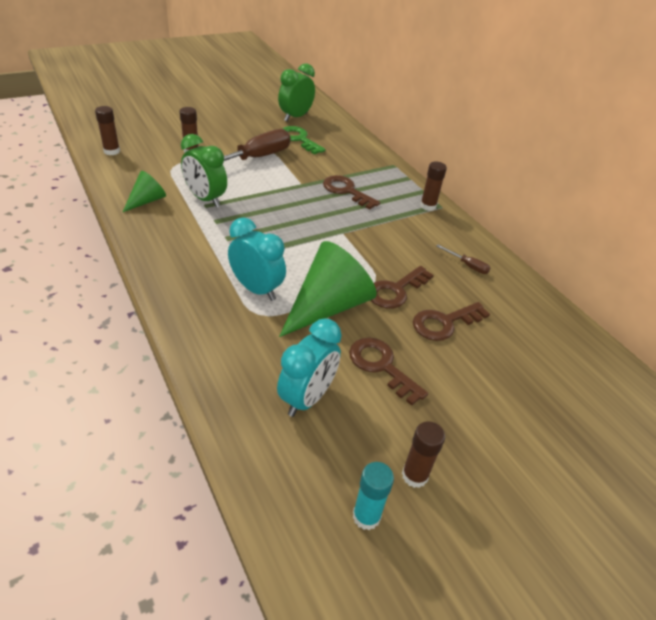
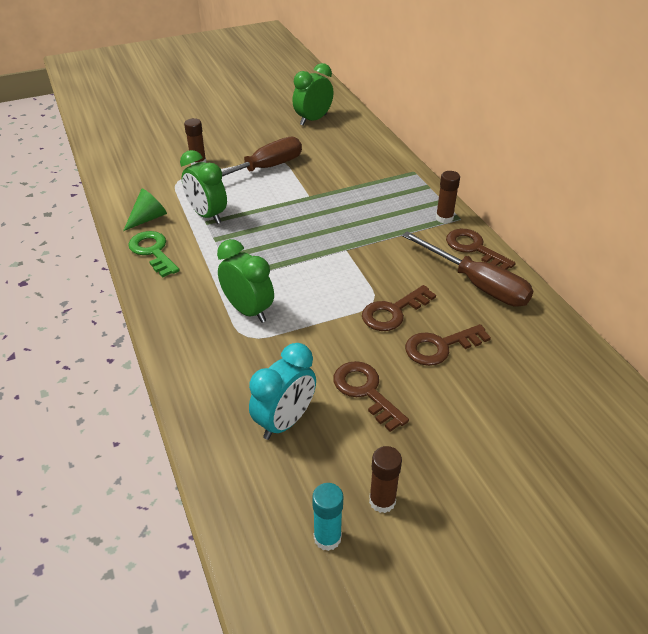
camera: 10 degrees right, 0 degrees up
(112, 151) = (118, 166): brown glue stick -> none
(256, 289) = (248, 310): turquoise clock -> green clock
(299, 139) = (313, 145): green key -> green key (153, 252)
(328, 306) = (319, 328): green cone -> none
(346, 191) = (357, 203): brown key -> brown key (474, 248)
(467, 265) = (477, 284): brown screwdriver -> brown screwdriver, size x2.36

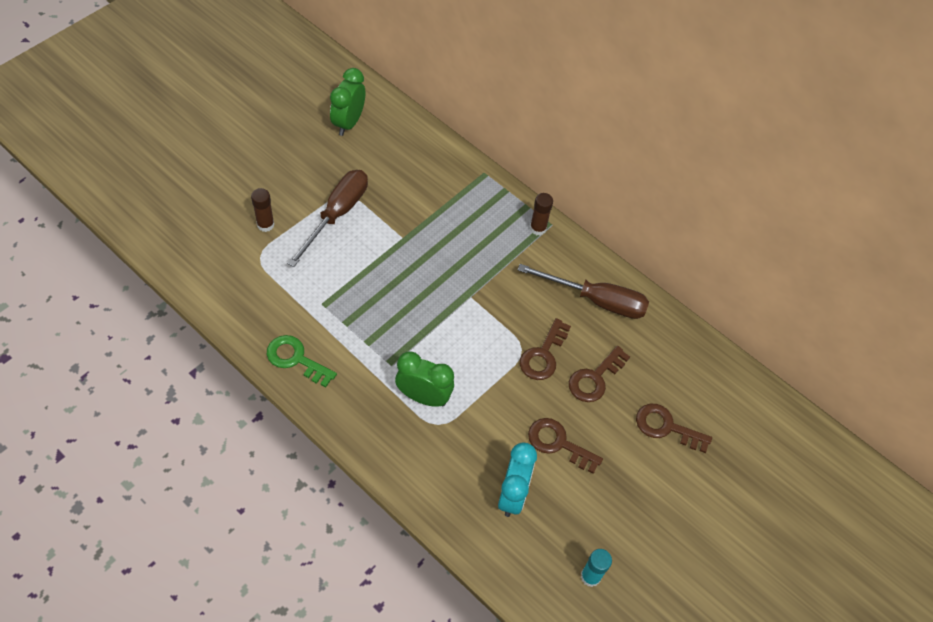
camera: 30 degrees left, 15 degrees up
(148, 218) = (263, 319): green cone -> none
(207, 215) = (319, 295): green clock -> none
(382, 501) = (613, 533): brown glue stick -> none
(474, 248) = (578, 258): brown key -> brown key (666, 427)

